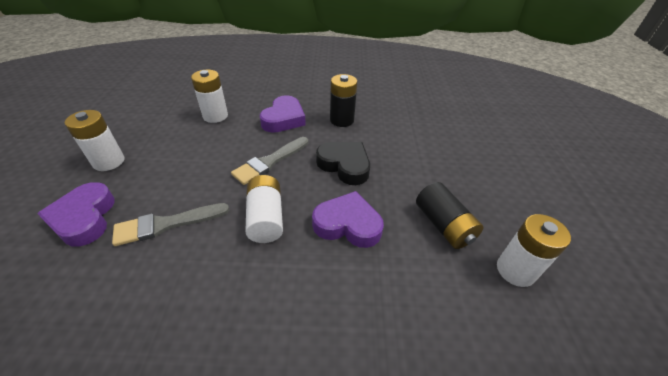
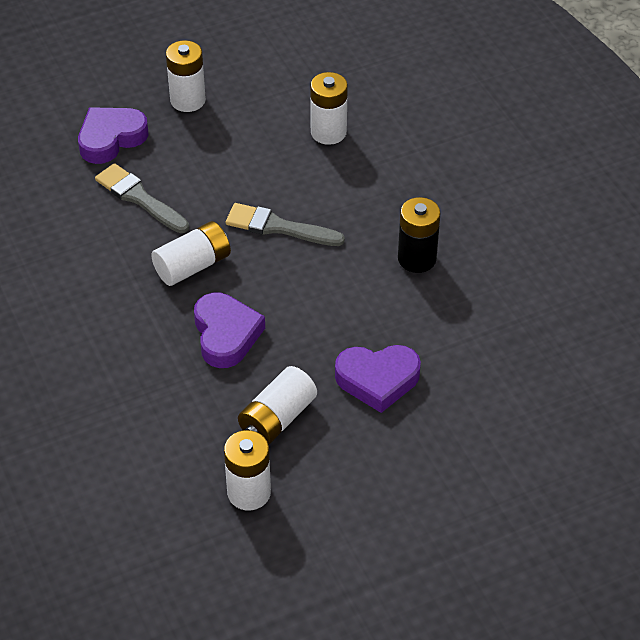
camera: 65 degrees right, 5 degrees up
(284, 119) = (373, 199): purple heart -> purple heart (377, 380)
(344, 165) = (320, 297): black heart -> none
(443, 225) = (277, 418): black battery -> white battery

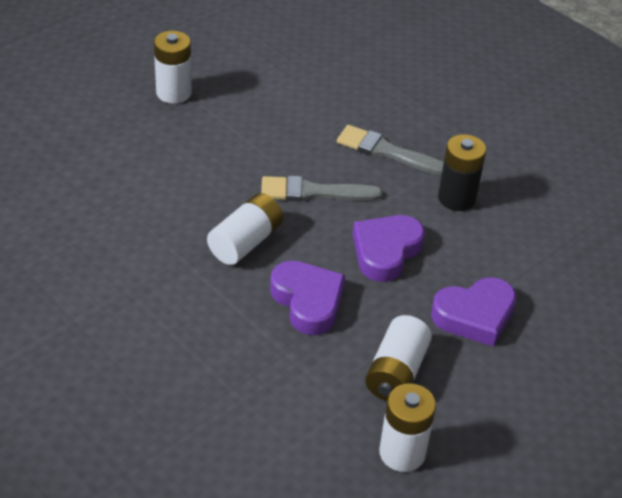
camera: 20 degrees left, 5 degrees down
(111, 138) = (112, 138): purple heart -> purple heart (385, 251)
(139, 198) = (164, 188): grey brush -> grey brush (386, 151)
(328, 132) = (321, 101): white battery -> none

